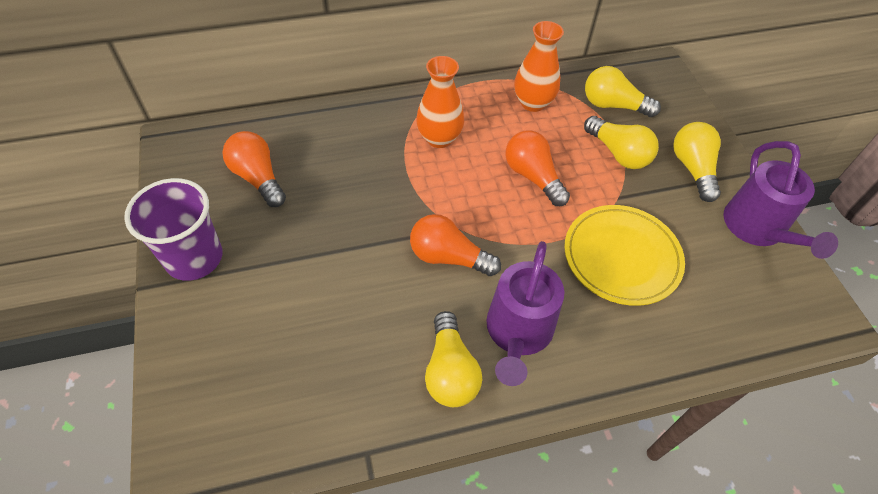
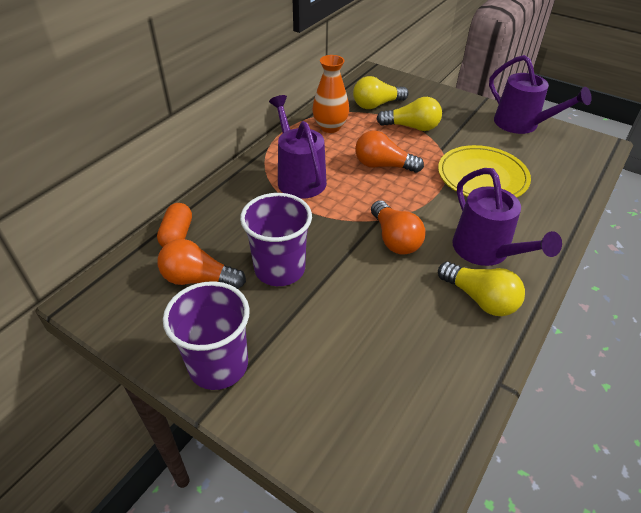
camera: 40 degrees left, 10 degrees down
(285, 128) = (177, 235): none -> orange capsule
(323, 213) = (279, 269): none -> purple cup
(439, 138) = (299, 178): orange vase -> purple watering can
(448, 257) = (394, 239): orange light bulb -> orange light bulb turned 90 degrees counterclockwise
(692, 168) = (457, 114): yellow light bulb -> none

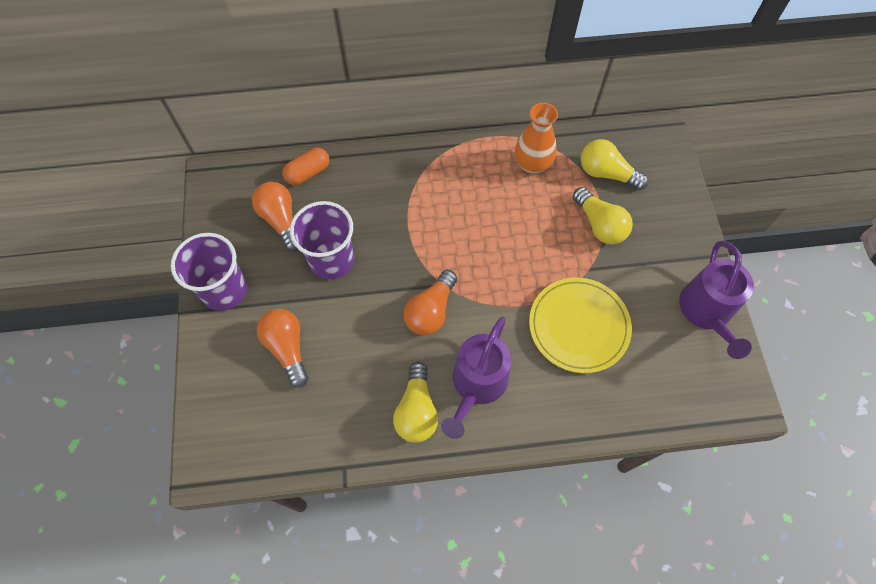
camera: 50 degrees right, 20 degrees up
(299, 178) = (441, 195): purple watering can -> none
(383, 165) = (517, 241): orange light bulb -> orange light bulb (287, 348)

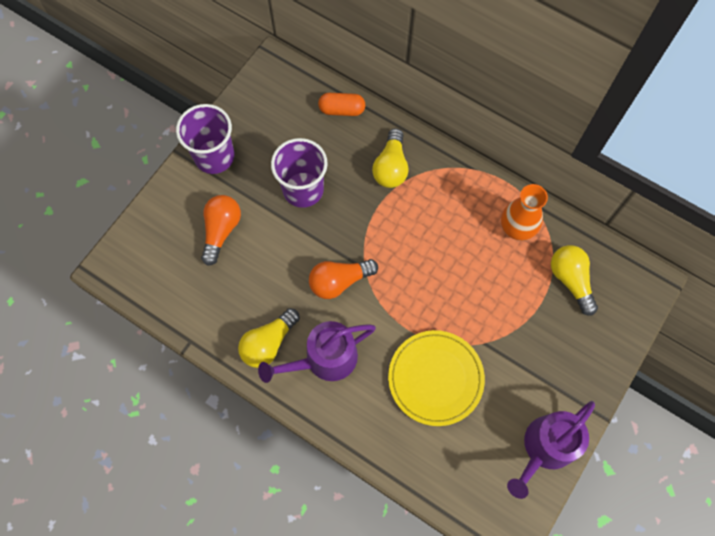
camera: 40 degrees right, 5 degrees up
(281, 220) = (293, 133): orange light bulb -> none
(599, 225) = (525, 316): yellow light bulb -> yellow light bulb (391, 167)

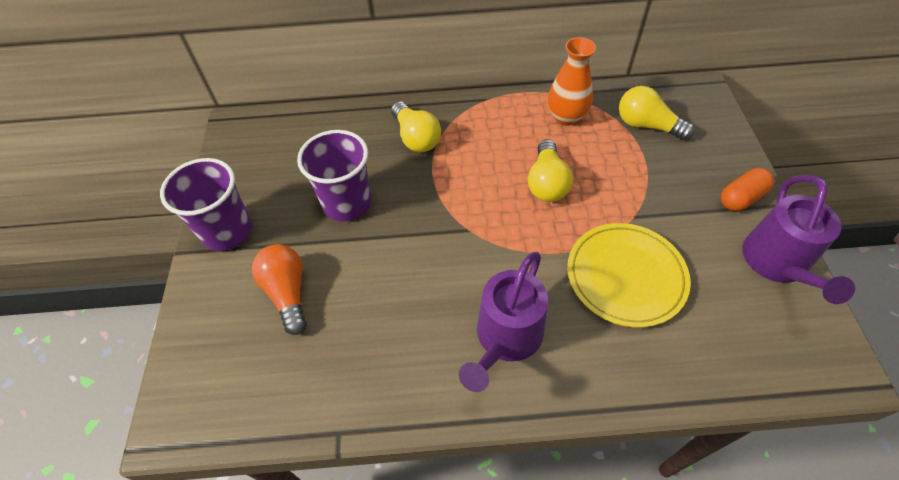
camera: 35 degrees left, 15 degrees down
(268, 343) = (432, 366): yellow light bulb -> yellow light bulb (547, 183)
(339, 281) = (454, 256): orange light bulb -> none
(342, 110) = (331, 123): orange capsule -> orange capsule (741, 198)

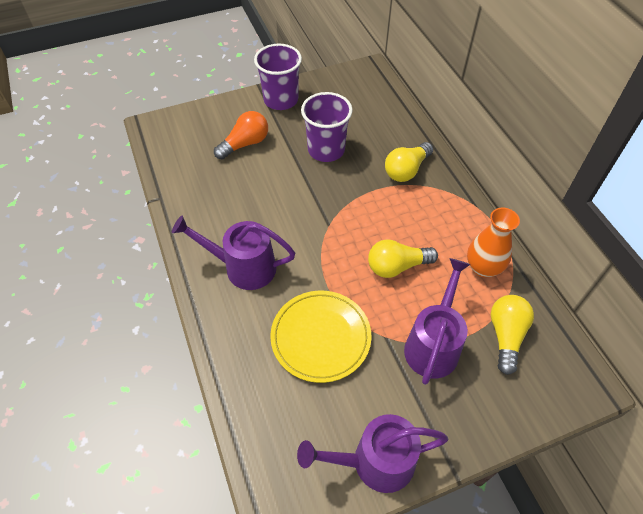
camera: 70 degrees right, 0 degrees up
(649, 180) = (433, 344): none -> purple watering can
(741, 198) = (445, 428): orange capsule -> none

